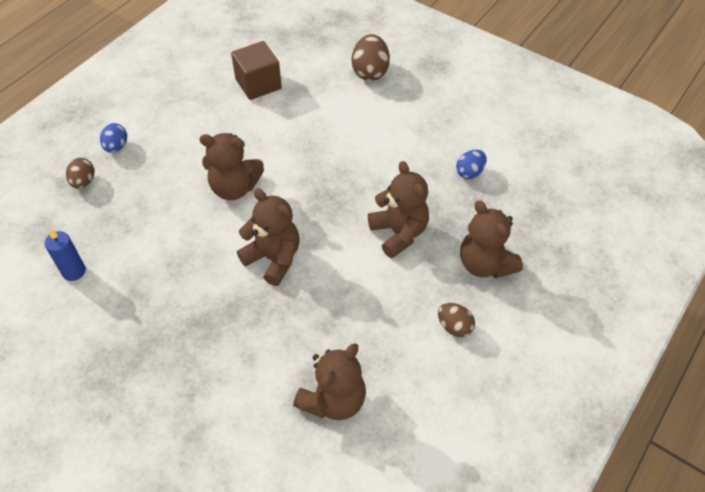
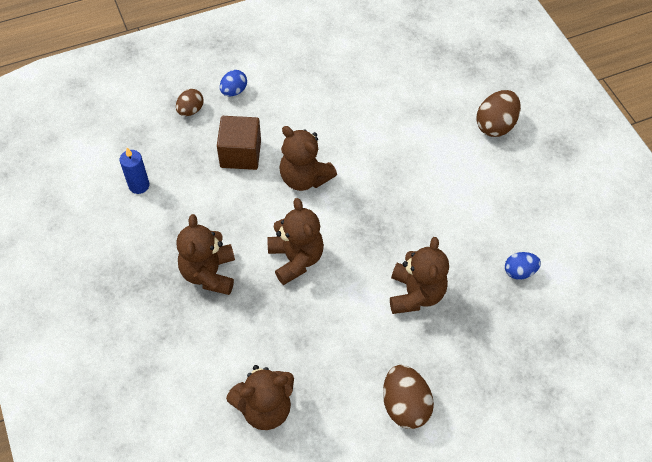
camera: 30 degrees right, 5 degrees up
(258, 84) = (386, 88): brown cube -> brown cube (240, 154)
(454, 327) = (404, 405): brown egg -> brown egg, size x1.62
(485, 264) = (471, 365): brown teddy bear -> brown teddy bear (209, 273)

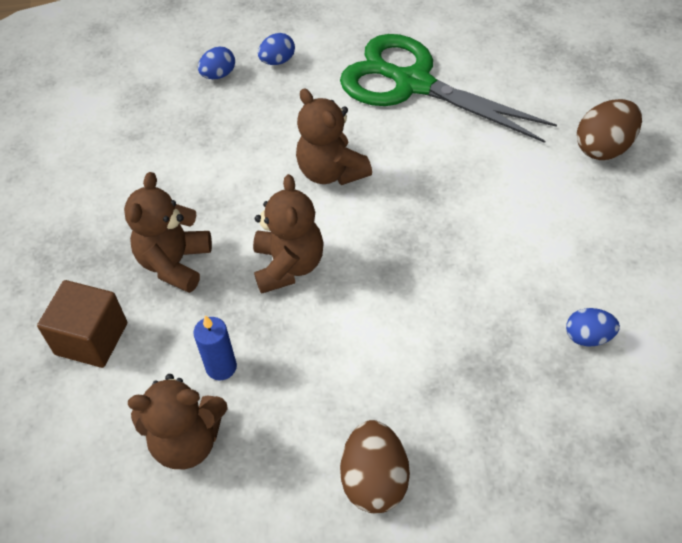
camera: 20 degrees right, 5 degrees down
(139, 185) = (128, 148): blue candle -> blue candle (221, 367)
(190, 110) = (218, 75): brown egg -> blue egg
(240, 154) = (261, 132): brown cube -> brown cube (91, 338)
(344, 94) = (413, 83): none -> green scissors
(415, 294) = (433, 338): brown teddy bear -> none

